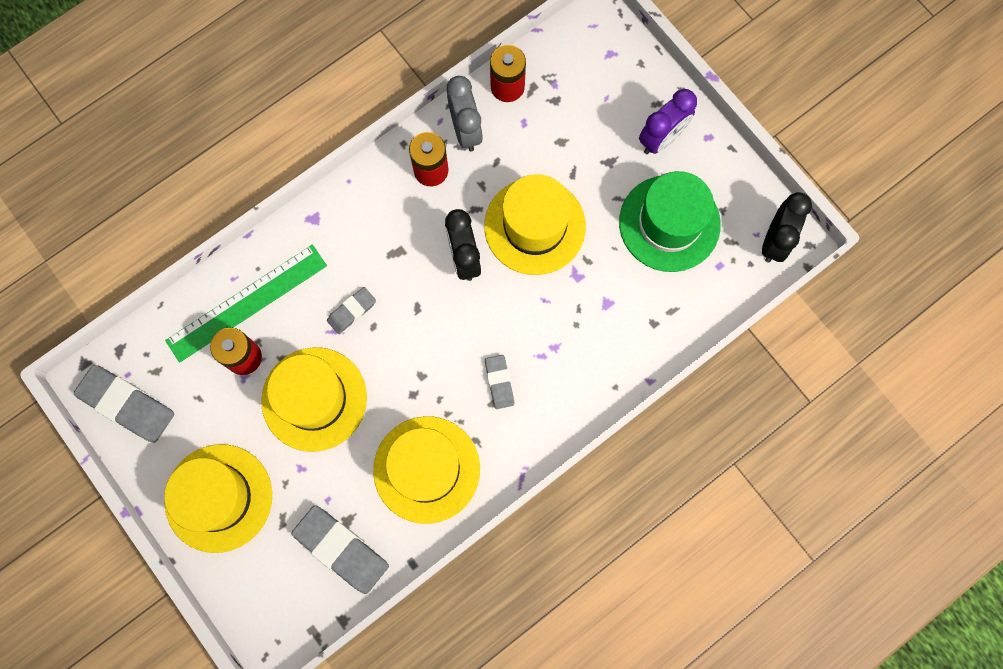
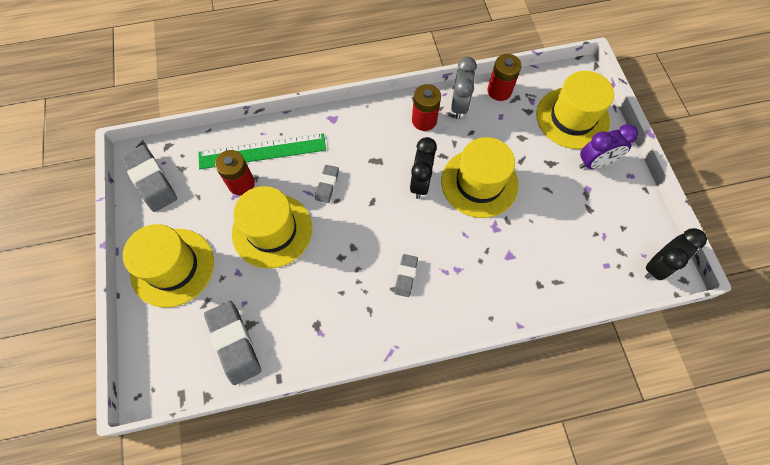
camera: 25 degrees right, 10 degrees down
(352, 311) = (327, 185): grey eraser -> grey eraser turned 60 degrees counterclockwise
(426, 469) = (324, 314): yellow hat -> yellow hat (572, 118)
(669, 223) = (579, 220): green hat -> none

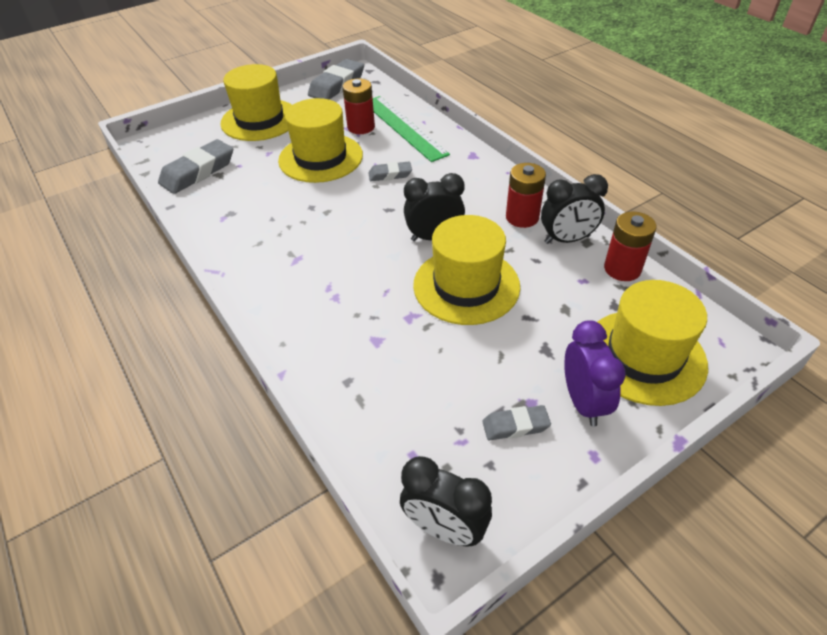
camera: 70 degrees right, 20 degrees down
(406, 276) = (308, 258): grey eraser -> grey eraser (515, 426)
(459, 106) = (567, 239): grey clock -> black clock
(595, 163) = (583, 402): purple clock -> purple clock turned 150 degrees counterclockwise

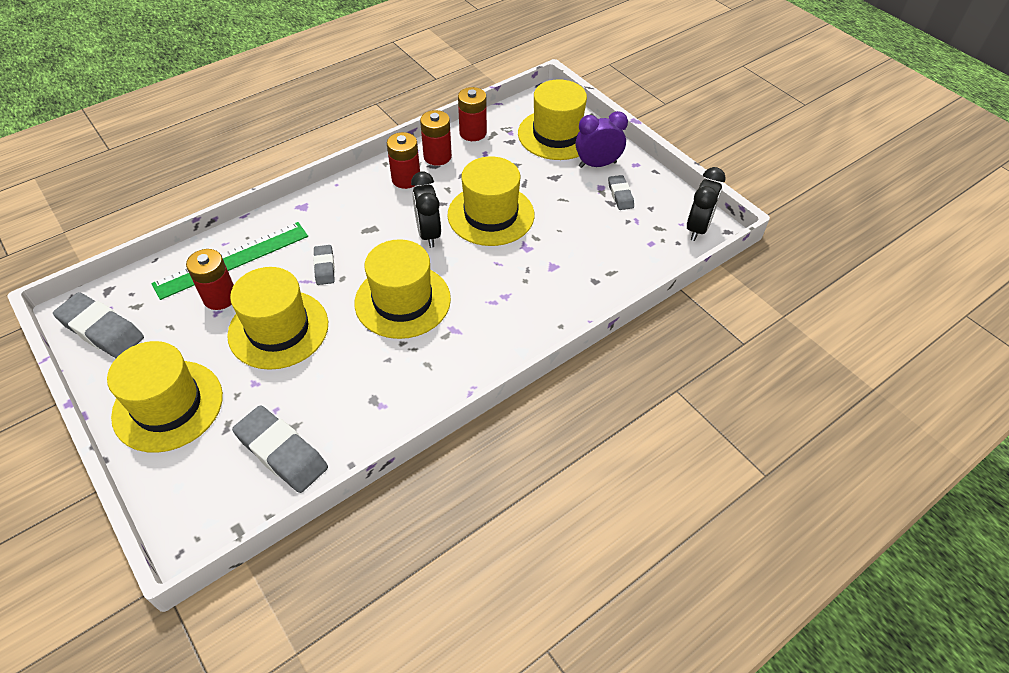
camera: 95 degrees left, 5 degrees up
(340, 224) = (402, 301): none -> yellow hat
(567, 239) = (437, 156): black clock -> red battery

